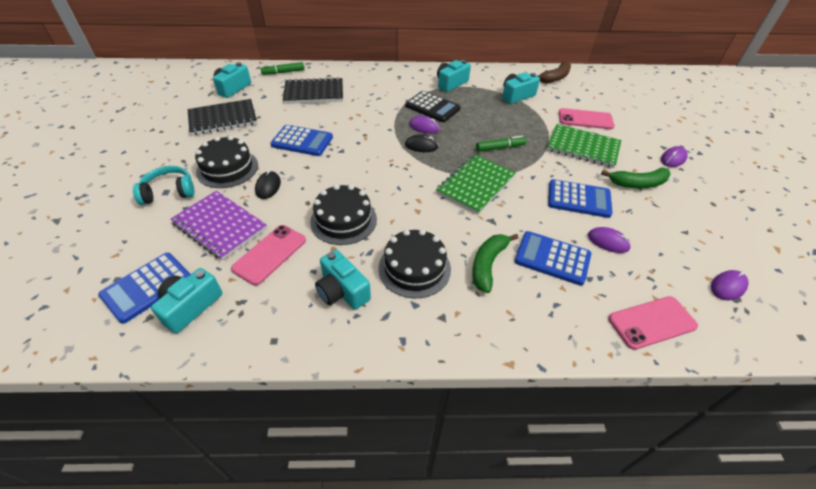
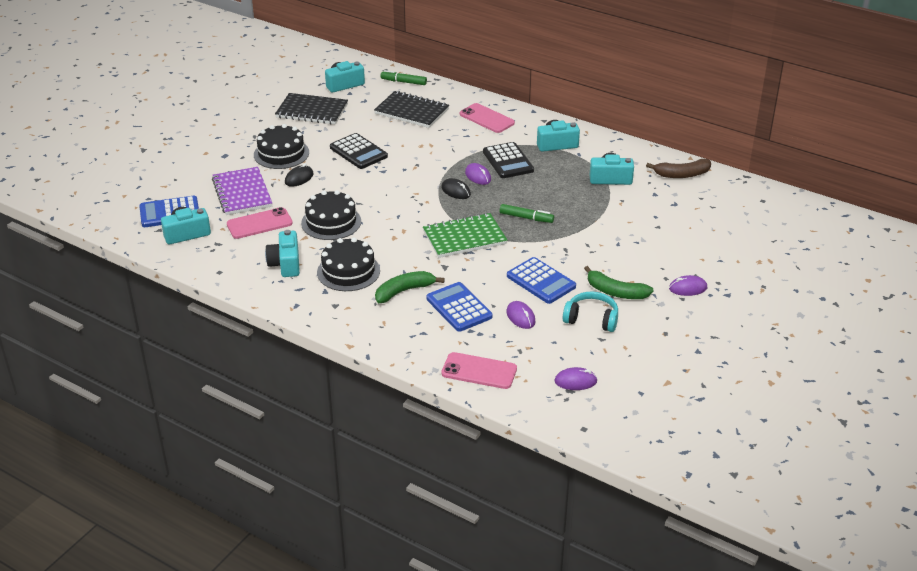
camera: 35 degrees right, 10 degrees down
(169, 192) = (227, 156): turquoise headphones -> turquoise headphones (591, 319)
(302, 141) = (358, 152): blue calculator -> black calculator
(583, 147) = (608, 246): green notebook -> none
(585, 119) = (651, 224): pink phone -> pink phone (487, 118)

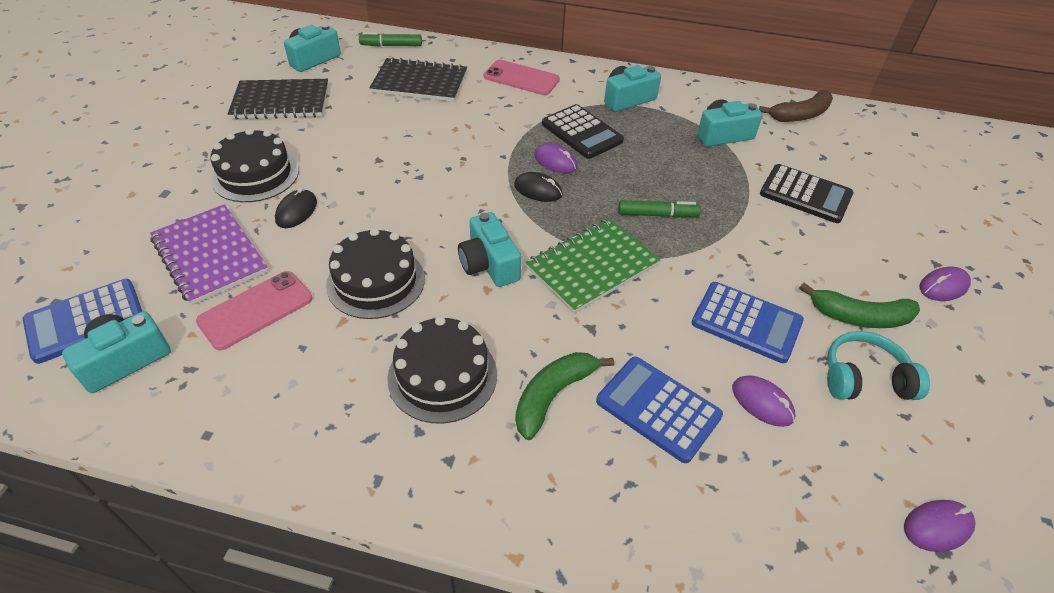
camera: 20 degrees left, 10 degrees up
(285, 264) = (327, 386): turquoise camera -> turquoise camera (489, 264)
(358, 152) = (371, 153): black calculator -> black calculator (805, 194)
(479, 371) = (773, 553): pink phone -> none

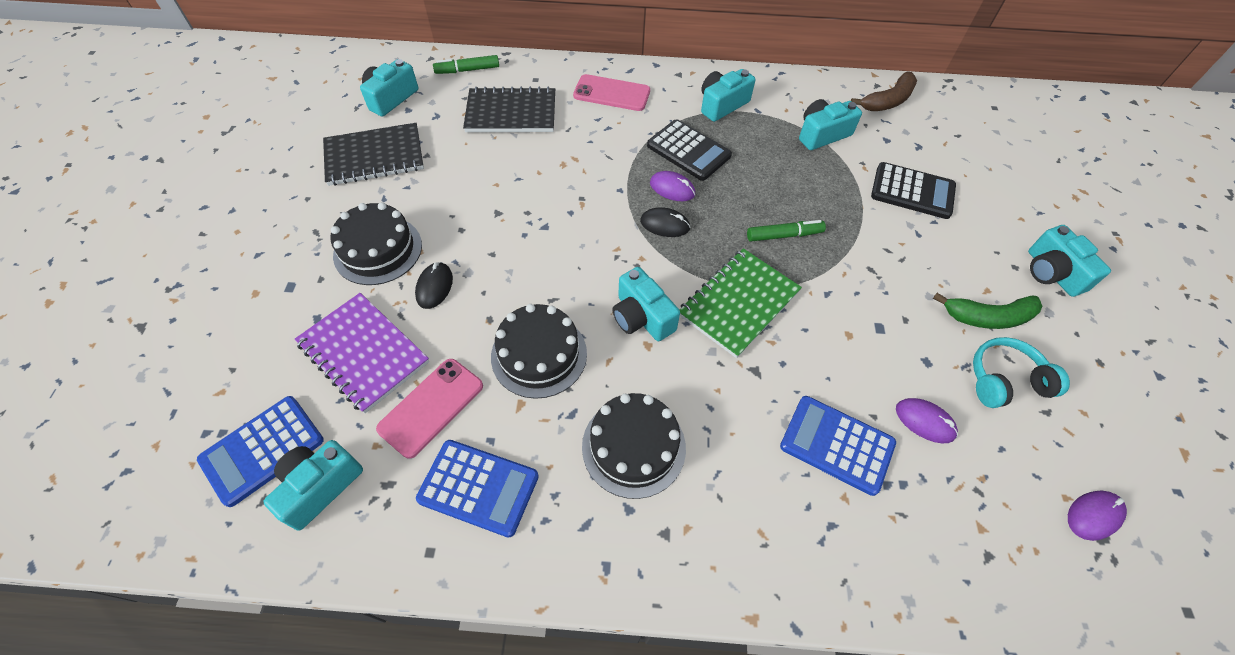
camera: 10 degrees left, 10 degrees up
(553, 395) = (740, 449): green banana -> none
(746, 322) = (892, 340): blue calculator -> blue calculator (478, 488)
(943, 286) = (1052, 273): purple mouse -> turquoise camera

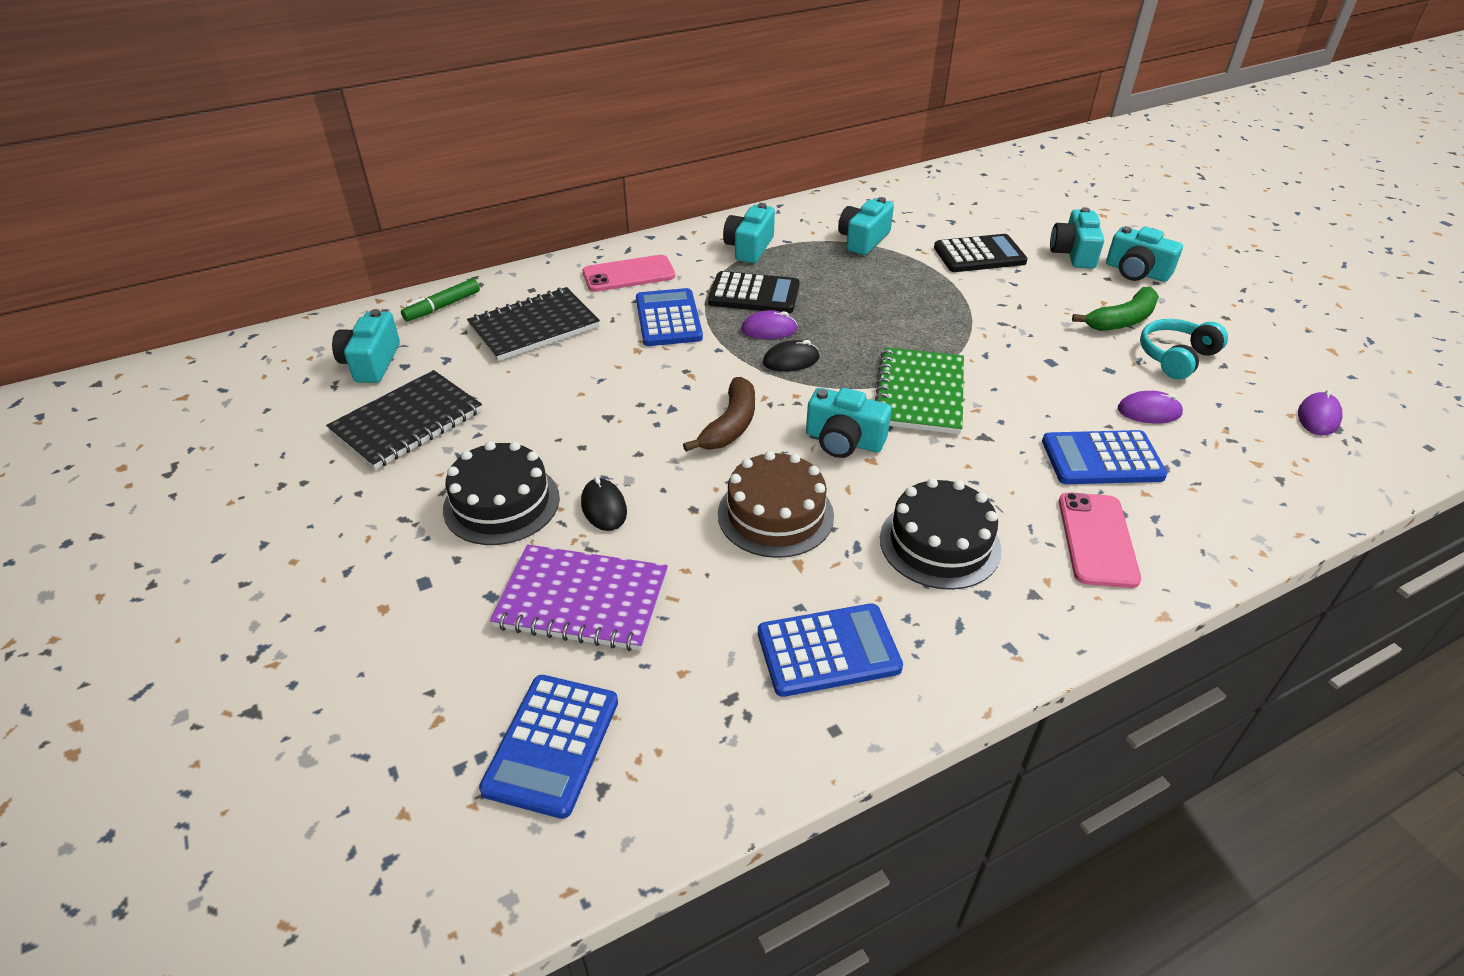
camera: 30 degrees left, 15 degrees down
(319, 487) = (656, 741): turquoise camera -> turquoise camera (1073, 253)
(431, 407) = (709, 610): pink phone -> pink phone (1097, 539)
(539, 354) = (775, 514): black cake -> brown cake
(607, 146) = (668, 319): none -> blue calculator
(784, 235) = (906, 327): green marker -> none
(887, 101) = (894, 197): brown banana -> brown banana (730, 425)

